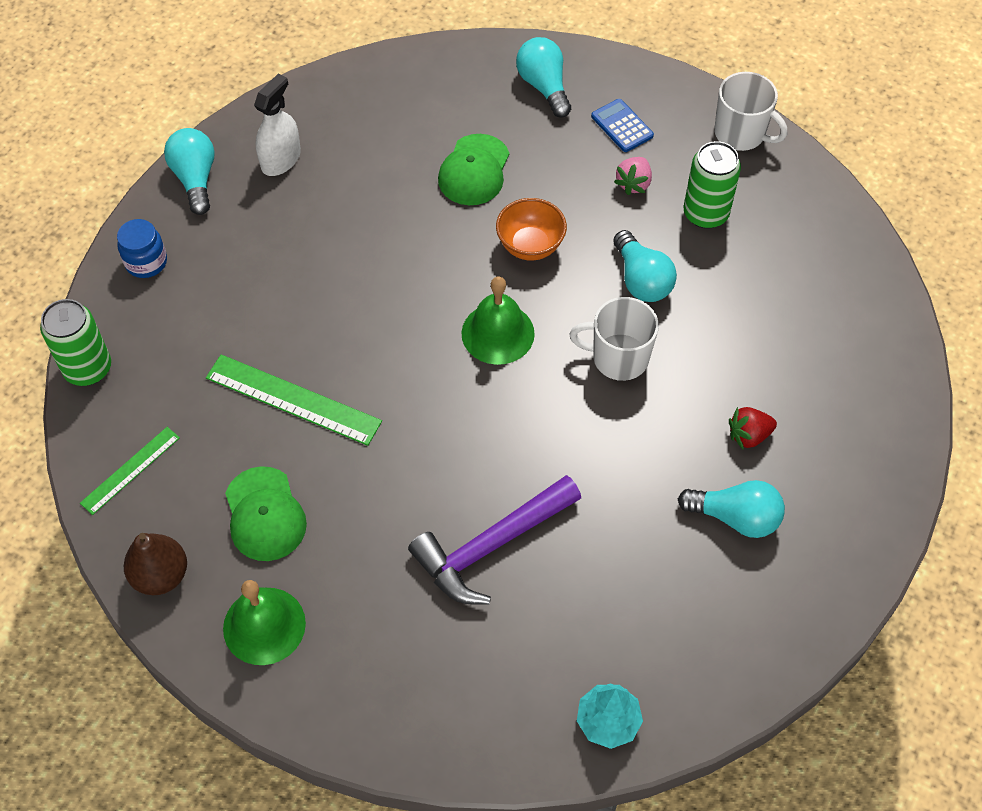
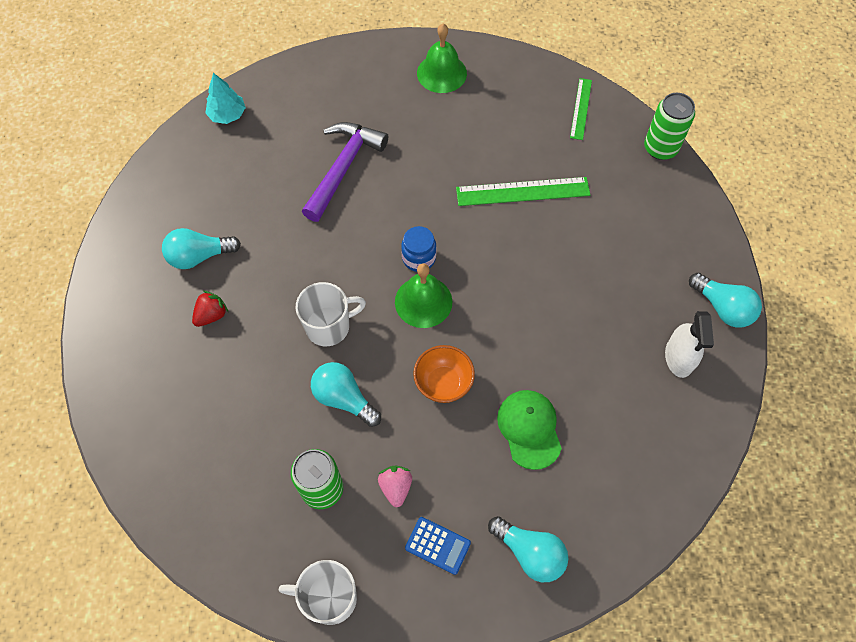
camera: 150 degrees right, 5 degrees up
(146, 262) = (693, 230): blue jar -> blue jar (419, 258)
(161, 575) = (516, 69): brown pear -> none
(265, 514) = (486, 123): green cap -> none

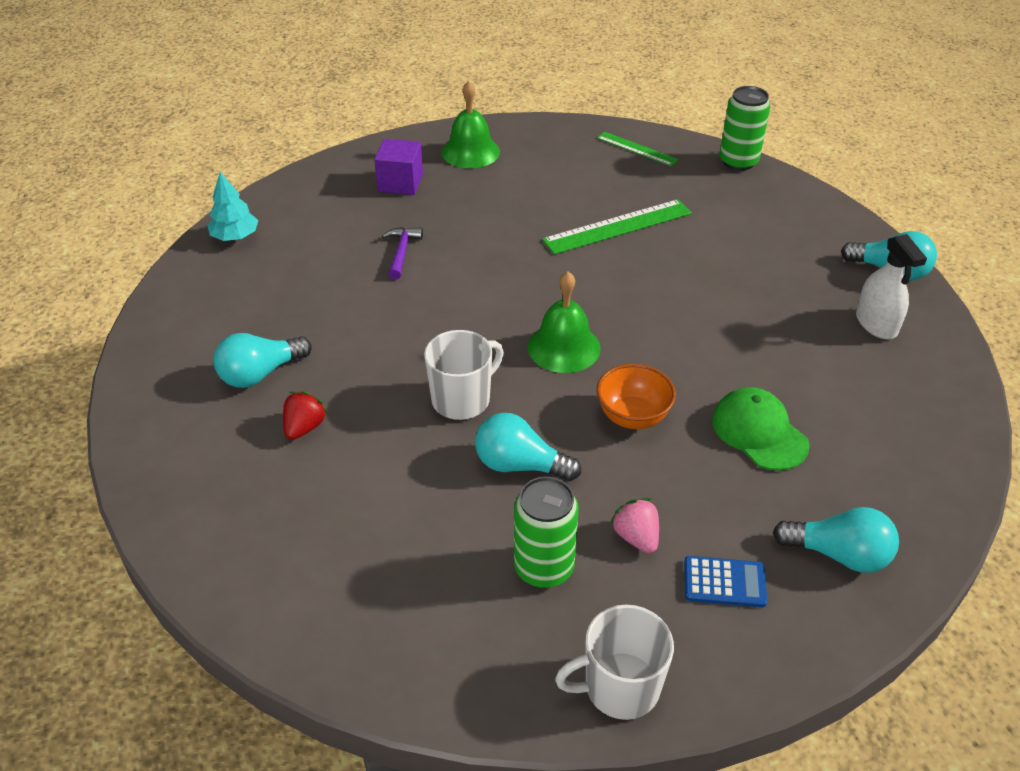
camera: 20 degrees left, 20 degrees down
(343, 168) = (401, 252): purple hammer -> purple hammer, size x0.51
(372, 92) = (400, 183): none -> purple cube
(419, 258) = (535, 310): blue jar -> none
(581, 108) = (637, 149): green ruler -> green ruler turned 45 degrees counterclockwise

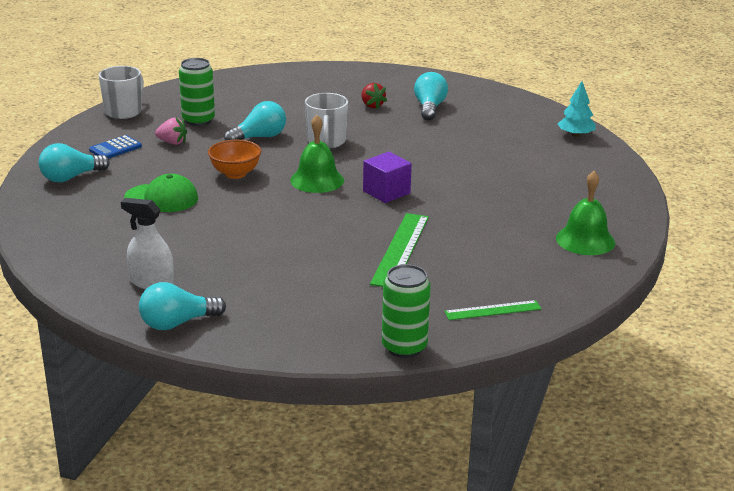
camera: 130 degrees right, 15 degrees down
(400, 183) = (573, 200): purple cube -> purple cube (386, 192)
(401, 252) = (484, 172): purple hammer -> none

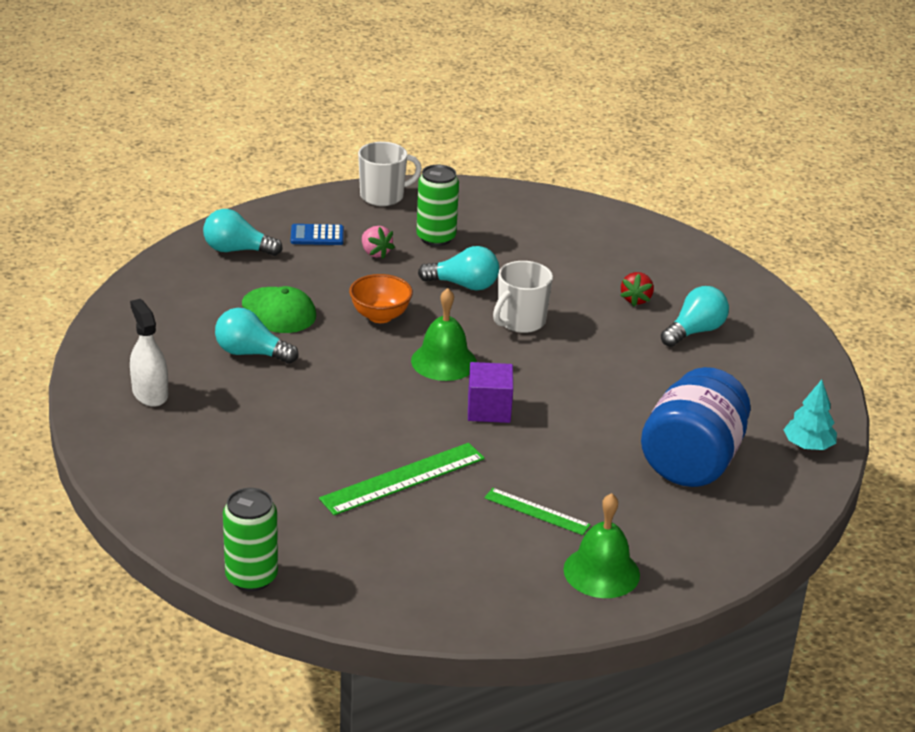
camera: 40 degrees right, 5 degrees up
(177, 323) = (113, 444): turquoise light bulb -> turquoise light bulb (251, 353)
(492, 310) = (385, 590): green ruler -> green ruler (537, 511)
(535, 168) = (691, 462): none -> blue jar

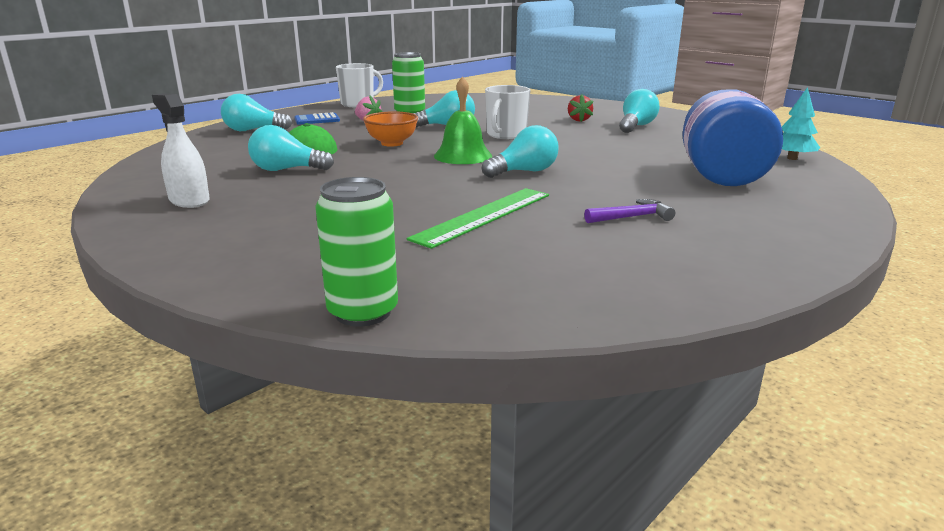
camera: 15 degrees left, 10 degrees down
(489, 409) = (524, 172): purple cube -> turquoise light bulb
(537, 511) = (632, 217): green ruler -> purple hammer
(601, 572) = (743, 244): green bell -> none

